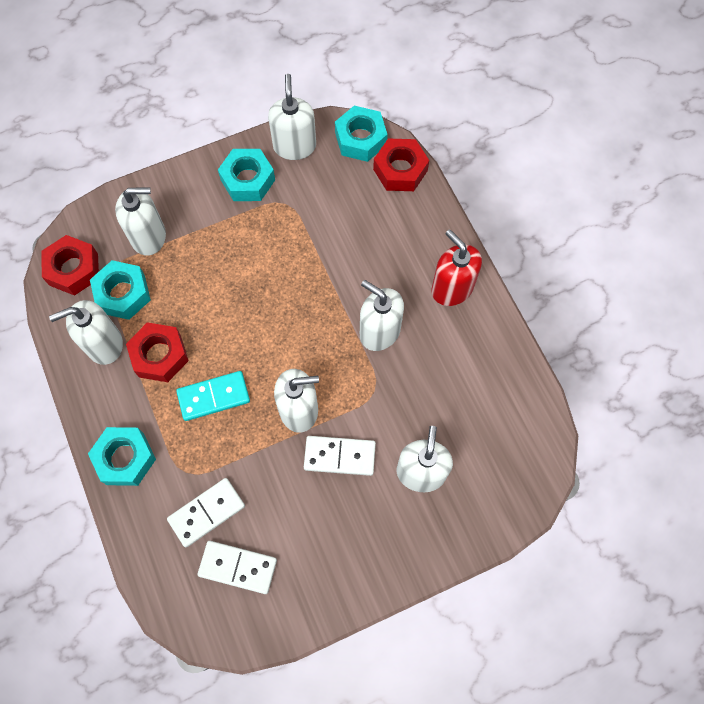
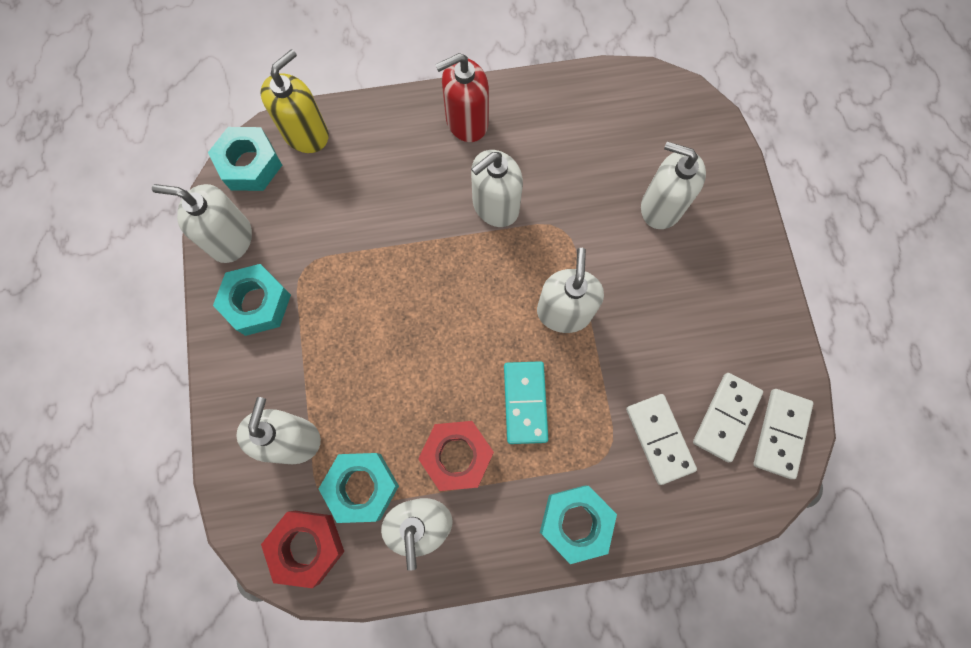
camera: 75 degrees left, 5 degrees up
(339, 456) = (626, 282): white domino -> white domino (781, 433)
(400, 170) = (306, 134): red nut -> yellow soap dispenser

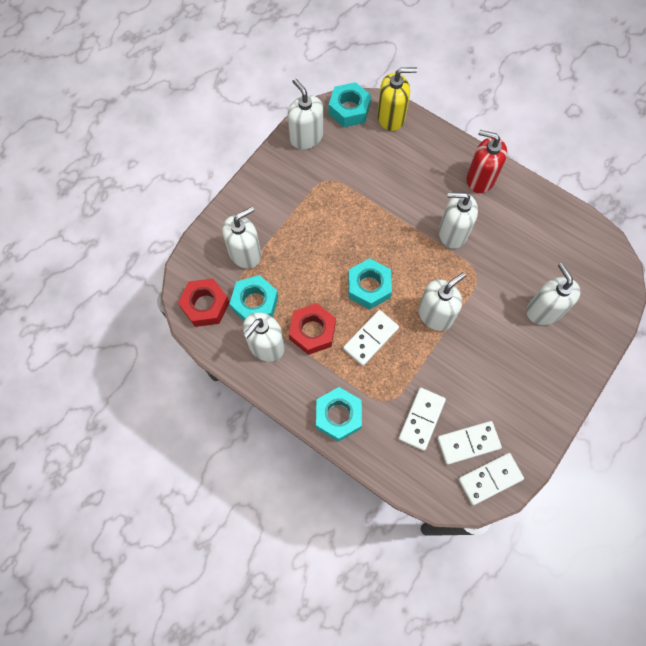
camera: 45 degrees right, 5 degrees down
(257, 303) = (289, 177): turquoise nut -> turquoise nut (369, 287)
(525, 403) = (371, 338): turquoise domino -> white domino

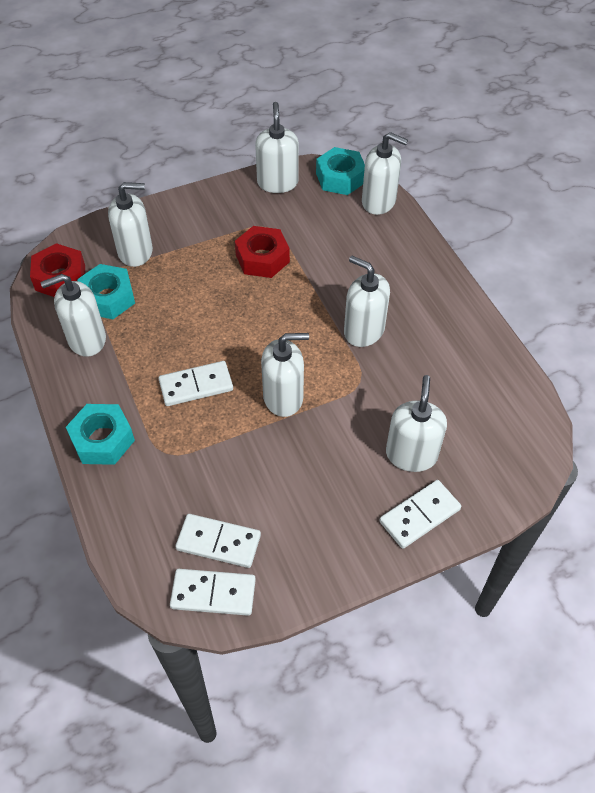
camera: 30 degrees right, 15 degrees down
(312, 331) = (142, 350): red nut -> red nut (262, 258)
(369, 287) = (233, 338): turquoise nut -> none
(391, 117) = (379, 202): yellow soap dispenser -> white soap dispenser
(421, 419) = (186, 490): white domino -> white domino (419, 515)
(480, 179) = (434, 295): red soap dispenser -> none

